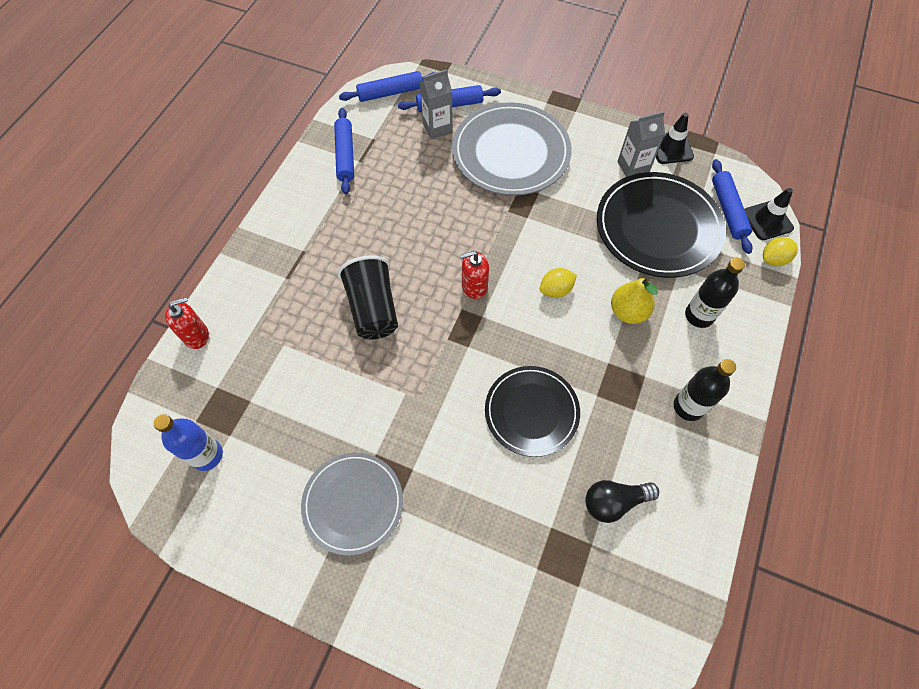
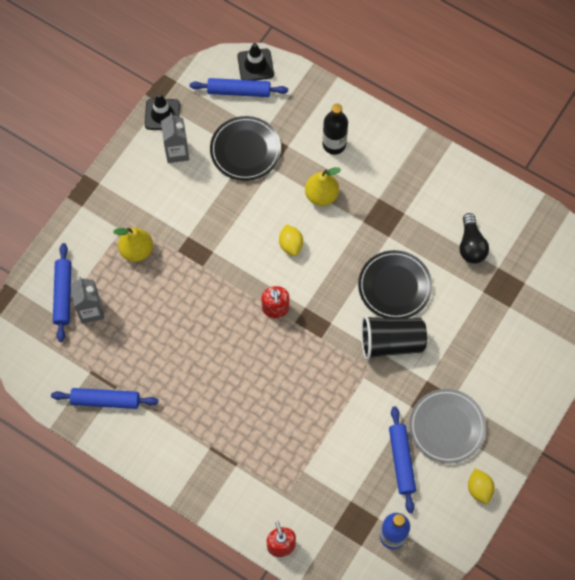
camera: 80 degrees left, 5 degrees up
(373, 309) = (282, 393): black cup -> black cup (391, 342)
(390, 93) = (33, 348): blue rolling pin -> blue rolling pin (401, 461)
(511, 153) = (137, 250): grey plate -> yellow pear
(658, 228) = (245, 150): black plate -> black plate, size x0.65
(688, 406) = (408, 175): black bottle -> none
(773, 259) = (293, 73): yellow lemon -> yellow lemon (479, 489)

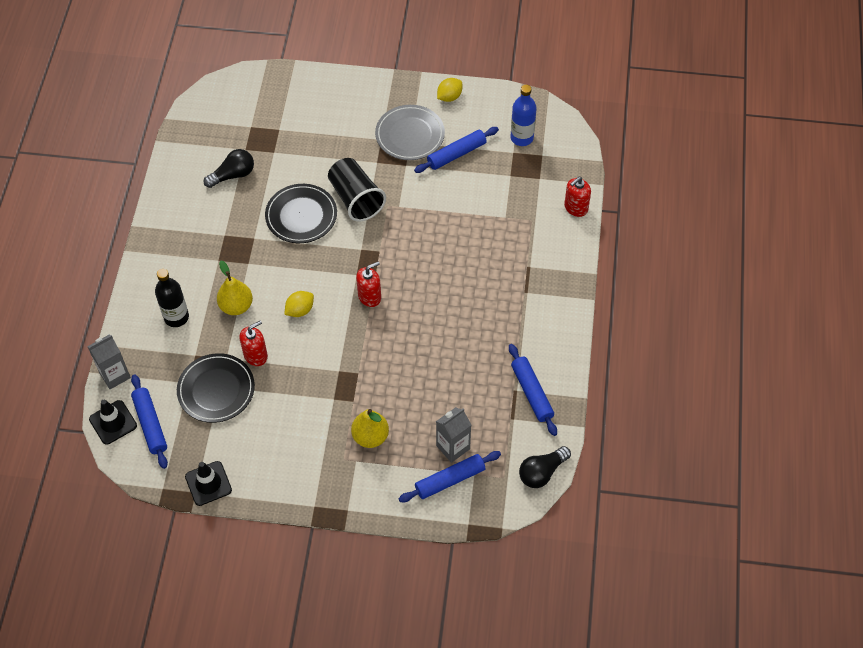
camera: 115 degrees left, 10 degrees down
(28, 371) = (542, 472): none -> black light bulb
(177, 152) = (246, 450): grey carton -> grey carton (115, 375)
(263, 192) = (255, 355): none -> red soap dispenser

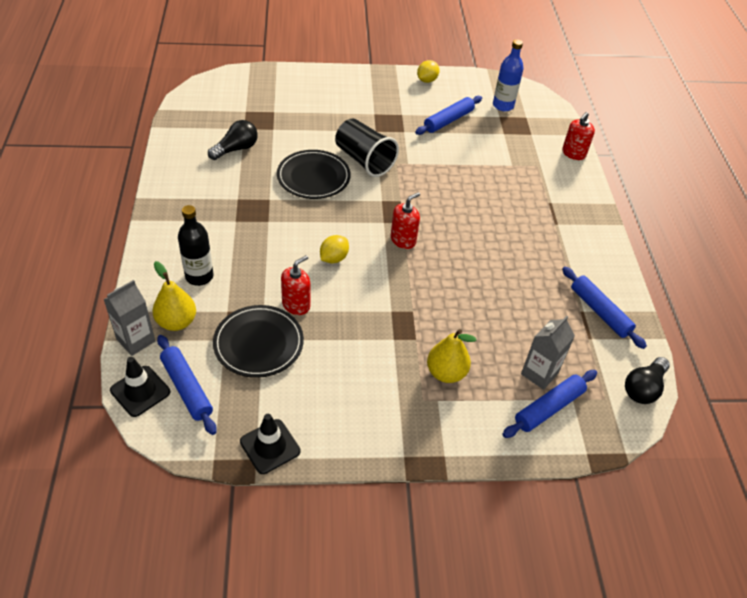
camera: 15 degrees left, 10 degrees down
(236, 306) = (264, 260): yellow pear -> yellow pear (176, 322)
(410, 135) = (400, 109): grey plate -> none

